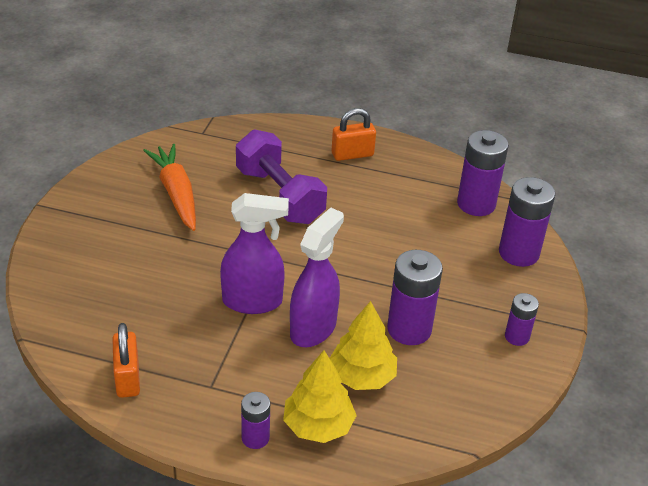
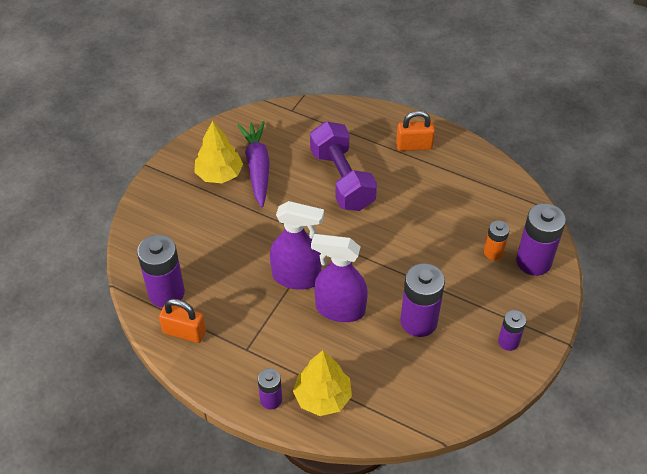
camera: 15 degrees right, 10 degrees up
(127, 378) = (184, 332): orange padlock -> orange padlock turned 75 degrees counterclockwise
(176, 194) = (257, 167): orange carrot -> purple carrot
(313, 328) = (339, 309): purple spray bottle -> purple spray bottle turned 120 degrees counterclockwise
(362, 376) = (368, 359): yellow tree -> yellow tree (219, 174)
(472, 249) = (493, 252): none -> orange battery
(476, 204) = (509, 208): purple battery -> purple battery (166, 293)

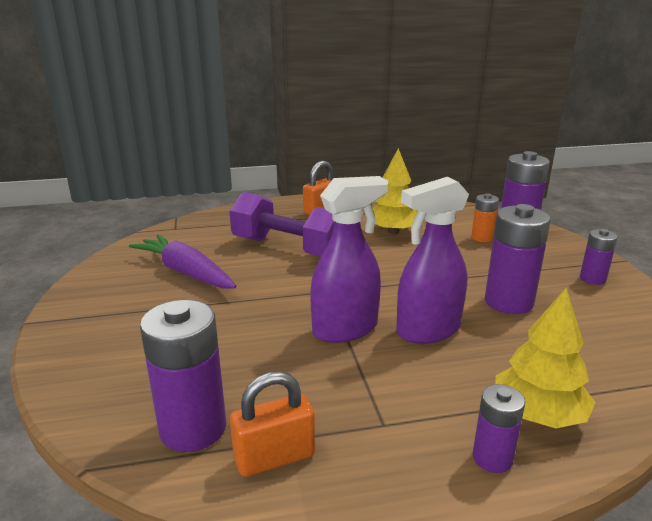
camera: 40 degrees left, 25 degrees down
(219, 174) = (143, 293): yellow tree -> yellow tree (393, 231)

